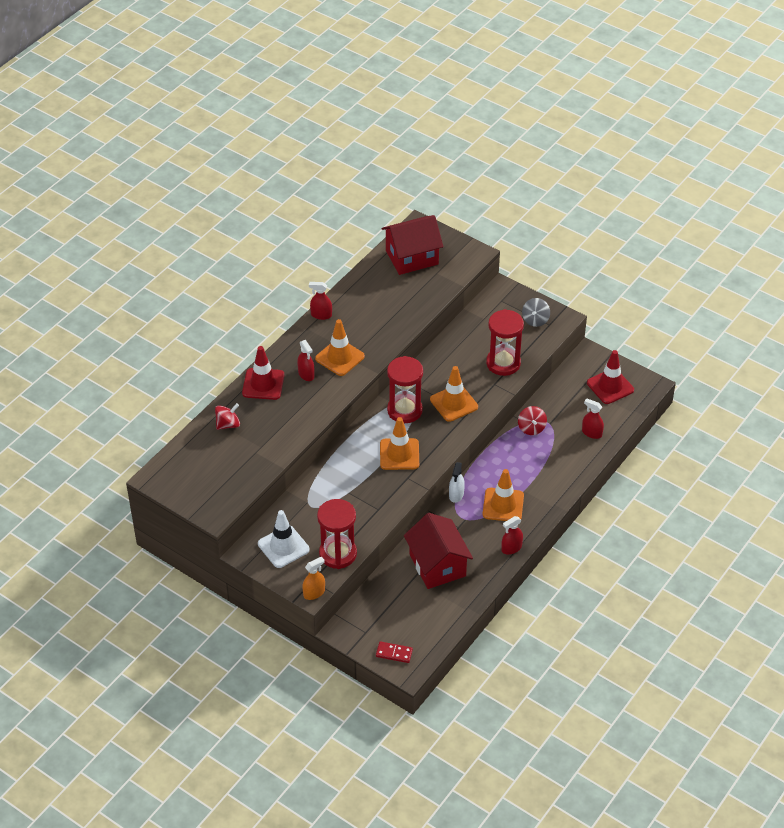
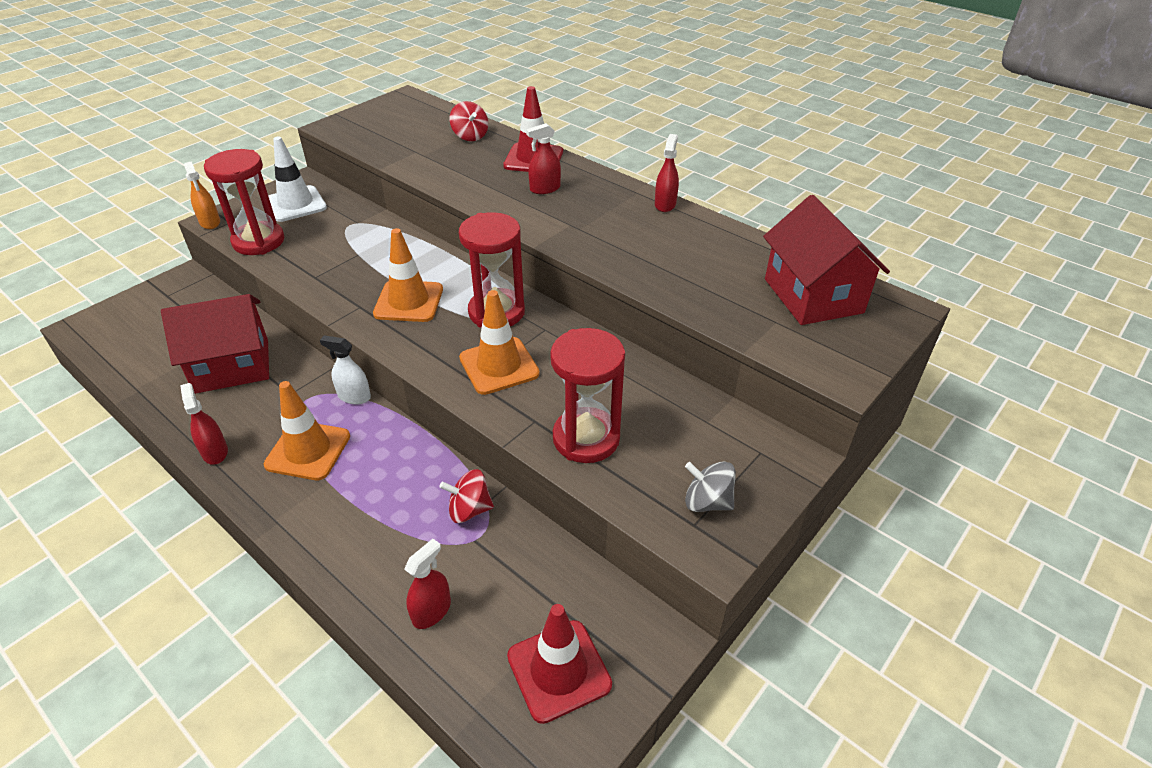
camera: 95 degrees right, 5 degrees down
(340, 357) = (573, 216): orange traffic cone -> none
(394, 653) = (116, 317): red domino -> none

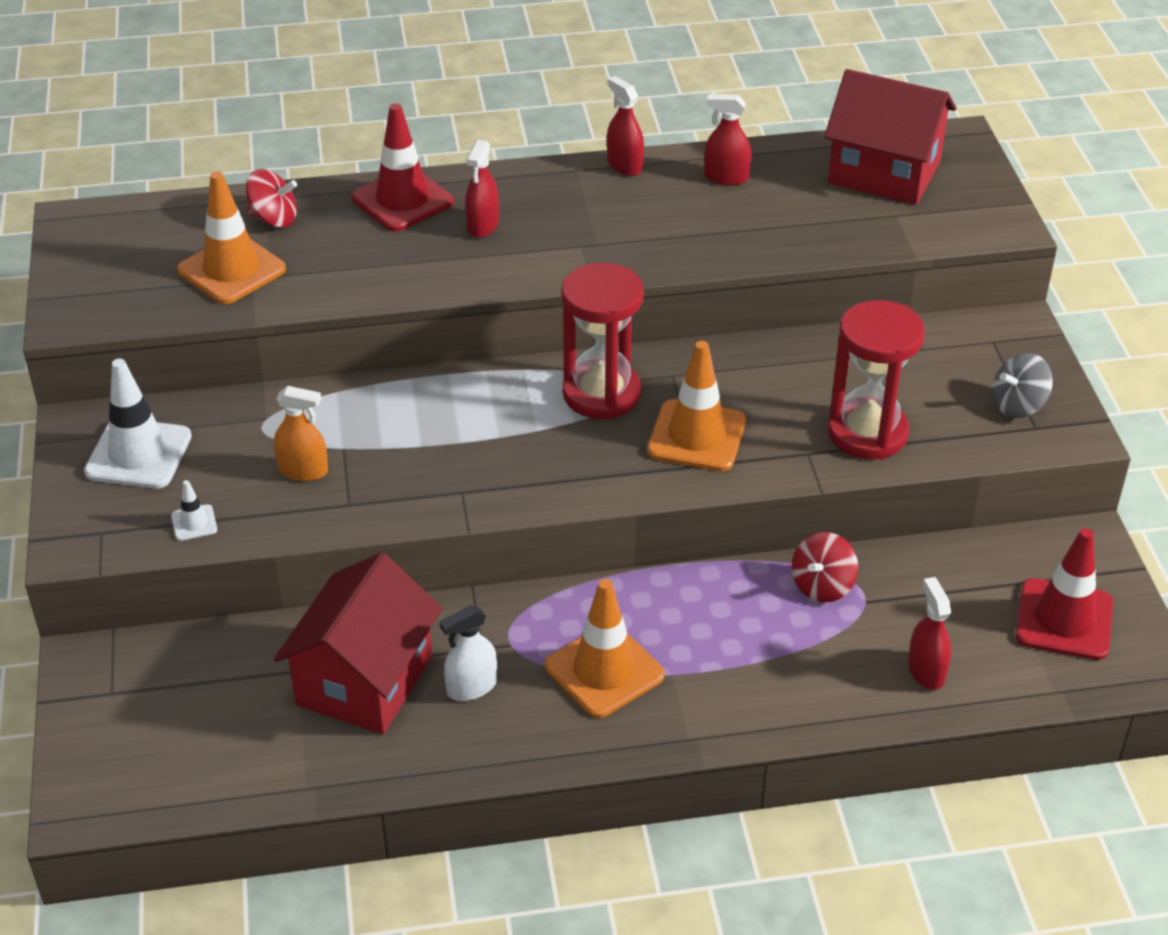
camera: 50 degrees left, 0 degrees up
(210, 222) = (75, 552): orange spray bottle -> orange spray bottle (303, 470)
(215, 452) = (521, 751): red spray bottle -> red spray bottle (726, 177)
(258, 241) = (194, 523): red hourglass -> white traffic cone
(354, 396) = (549, 596): white spray bottle -> white spray bottle (471, 687)
(409, 301) = (500, 449): orange traffic cone -> orange traffic cone (231, 270)

